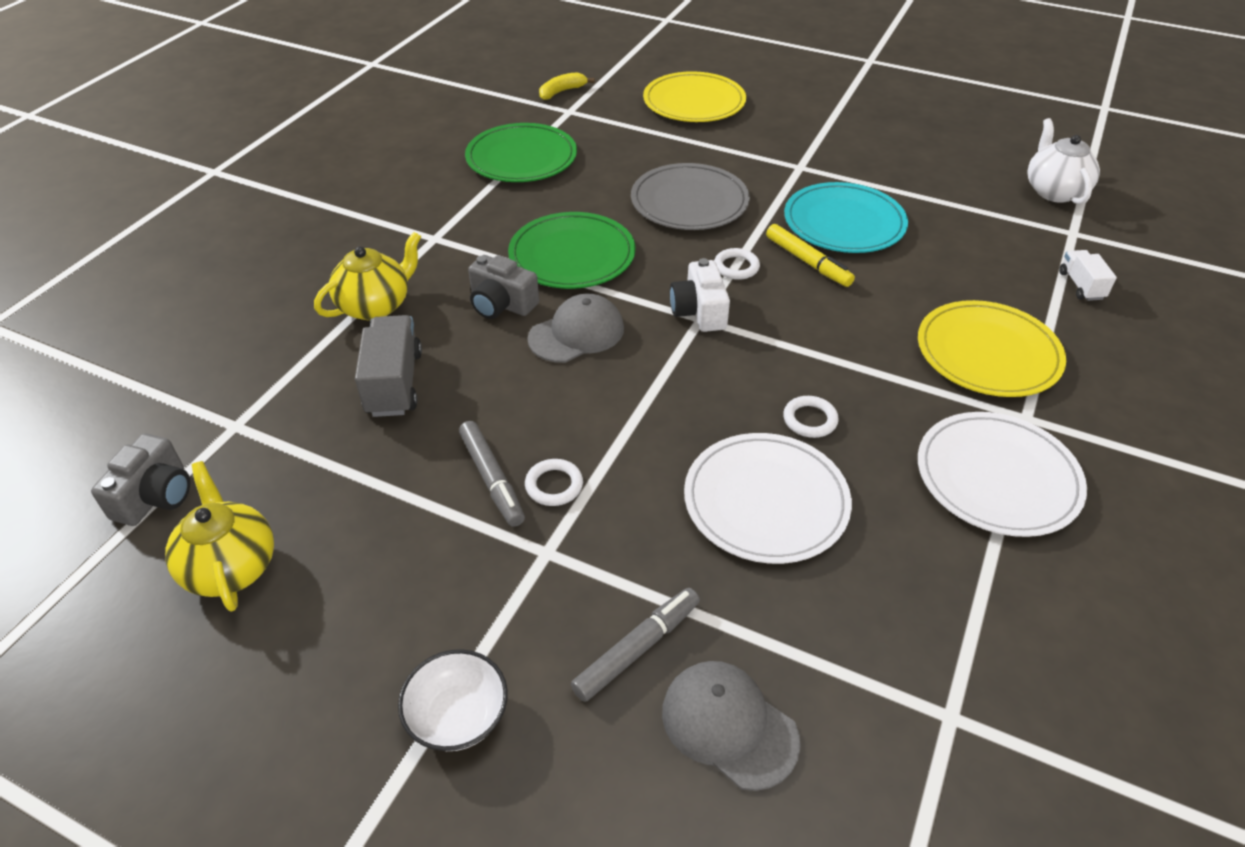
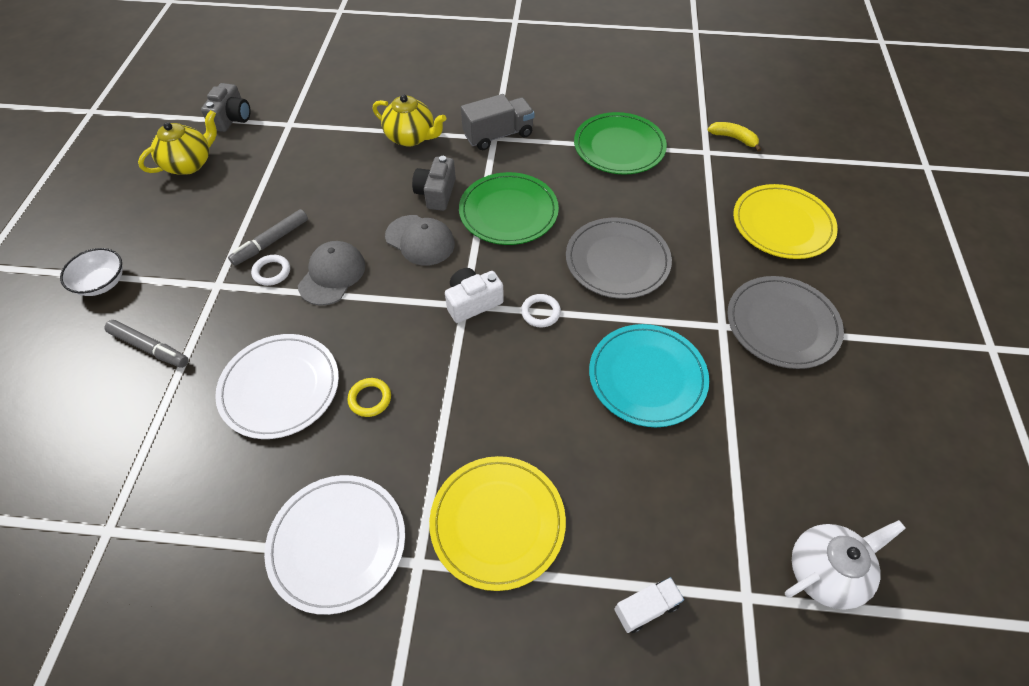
camera: 70 degrees right, 10 degrees up
(155, 496) = (232, 118): grey camera -> grey camera turned 75 degrees counterclockwise
(394, 383) = (342, 171): grey truck -> grey truck (498, 135)
(729, 725) = (98, 406): grey cap -> grey cap (332, 275)
(807, 262) = (571, 360): yellow marker -> none
(810, 420) = (370, 399): white ring -> yellow ring
(811, 137) = (782, 324): none -> grey plate

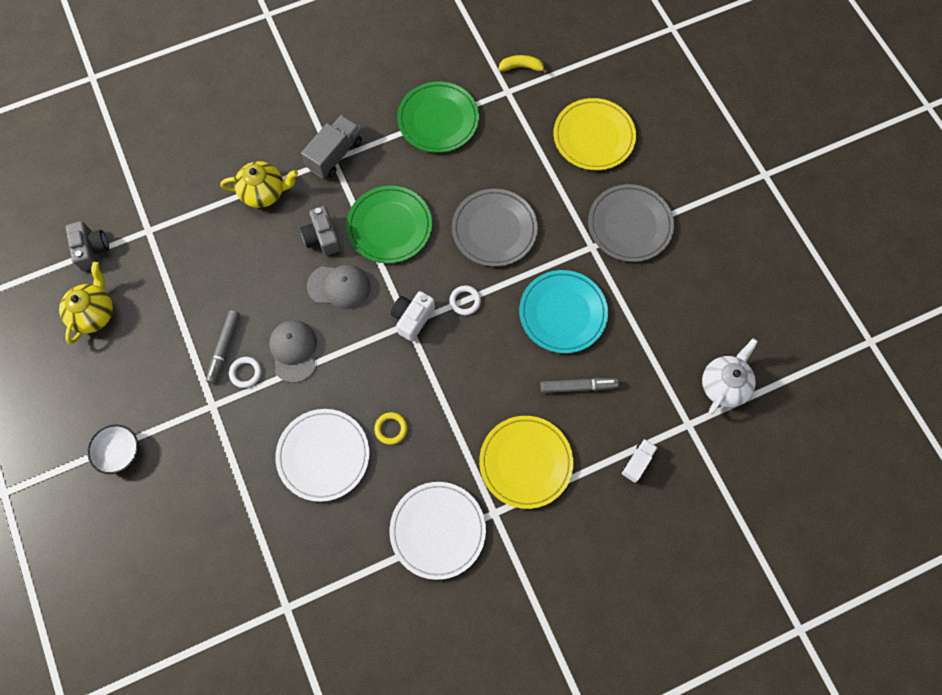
camera: 30 degrees left, 15 degrees up
(150, 348) = (204, 480): grey marker -> grey marker (578, 387)

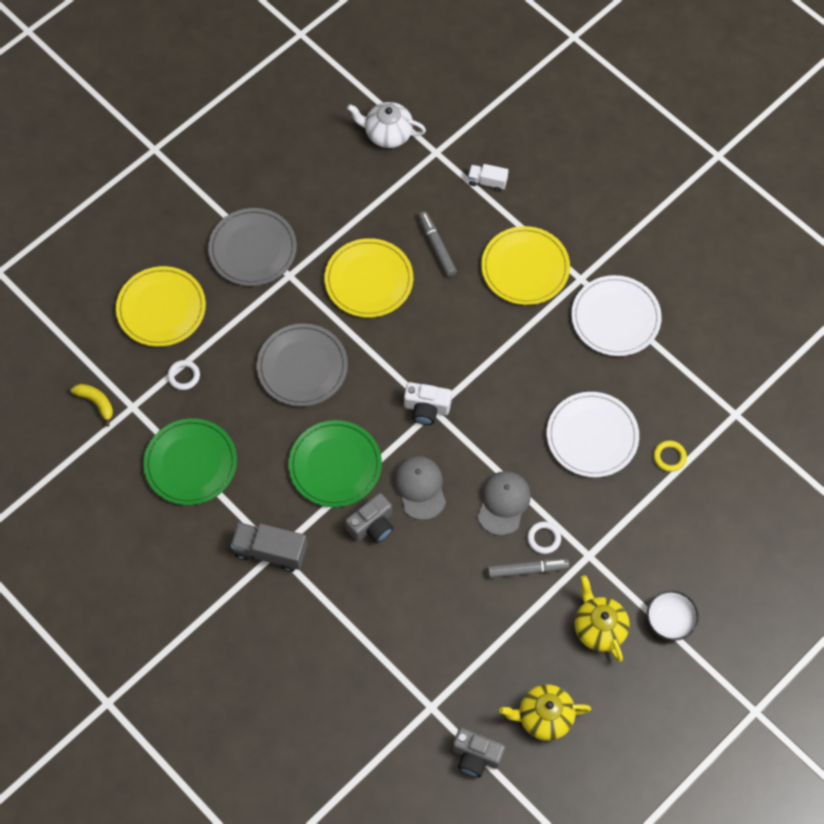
camera: 110 degrees left, 5 degrees down
(92, 250) = (476, 756): grey camera -> grey camera turned 120 degrees counterclockwise
(264, 192) = (342, 605): yellow teapot -> yellow teapot (599, 628)
(294, 351) = (503, 503): grey cap -> grey cap turned 135 degrees clockwise
(391, 429) = (542, 388): yellow ring -> yellow ring (669, 457)
(465, 301) = (390, 368): white ring -> white ring (184, 376)
(521, 67) = (96, 403): yellow banana -> yellow banana turned 150 degrees clockwise
(563, 313) = (369, 280): turquoise plate -> yellow plate

